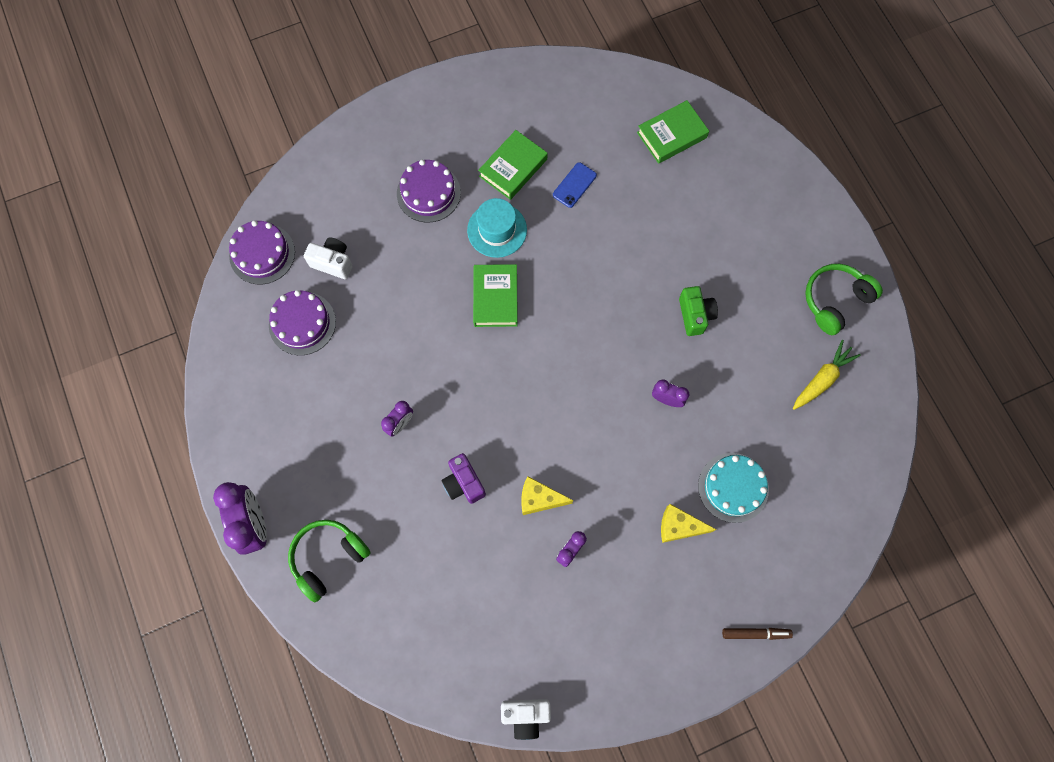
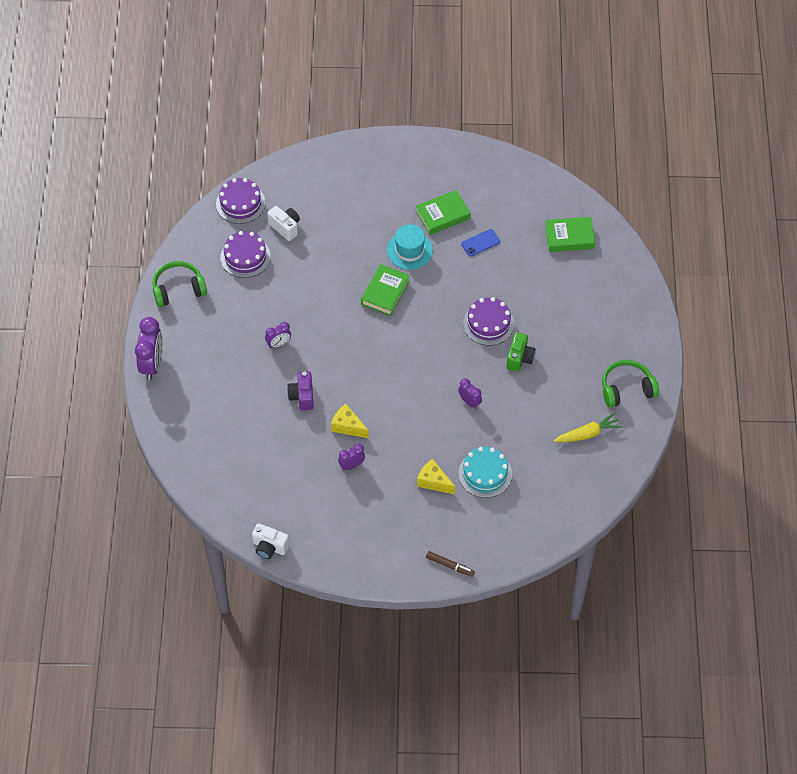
camera: 25 degrees right, 15 degrees down
(328, 558) = (190, 403): green headphones -> green headphones (178, 289)
(428, 193) = (374, 209): purple cake -> purple cake (488, 323)

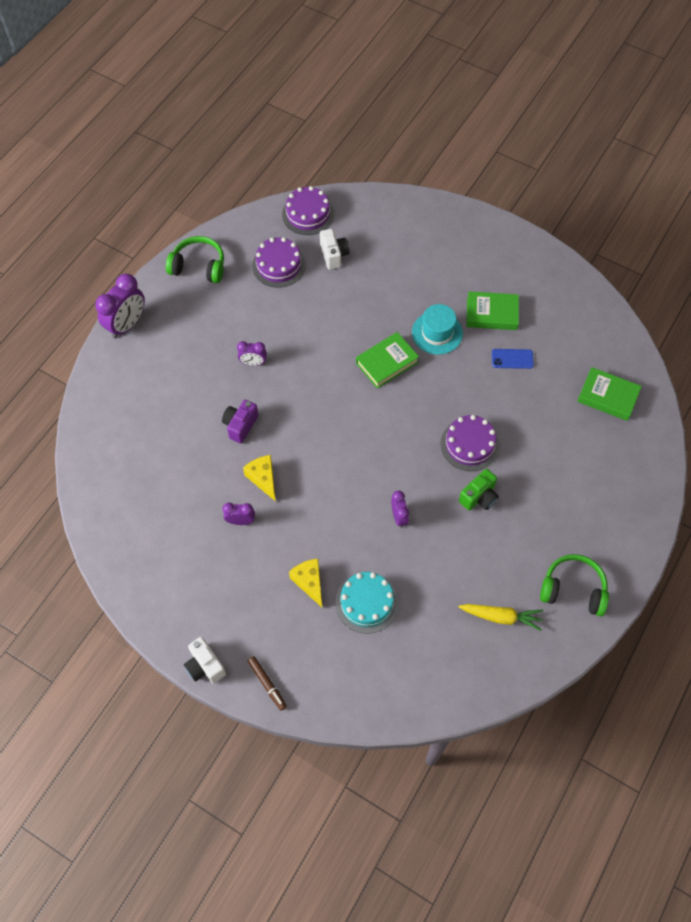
camera: 30 degrees right, 5 degrees up
(269, 547) = (107, 563): white camera -> white camera (205, 666)

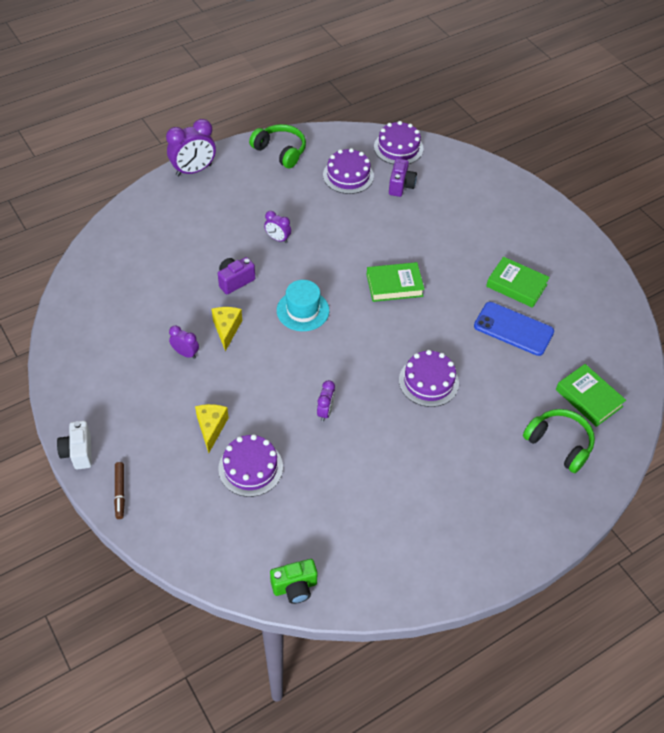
camera: 25 degrees right, 10 degrees down
(333, 255) = (401, 186): white camera -> purple camera
(366, 602) = (250, 468): turquoise cake -> purple cake
(437, 333) = (455, 280): turquoise hat -> turquoise hat (303, 310)
(479, 497) = (410, 428): green camera -> green camera (295, 587)
(501, 617) = (367, 539): yellow carrot -> none
(512, 359) = (513, 329): blue phone -> blue phone, size x1.76
(573, 589) = (452, 548): green headphones -> green headphones (559, 444)

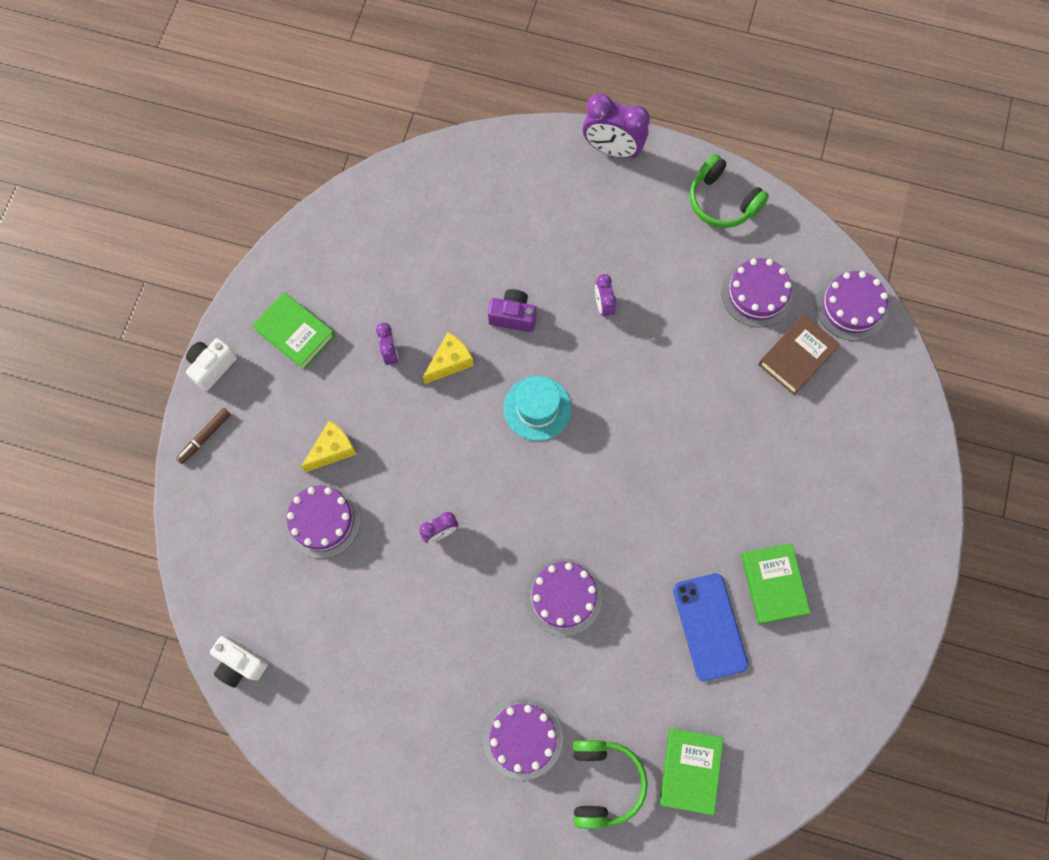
camera: 50 degrees right, 20 degrees up
(280, 151) = (722, 201): green headphones -> green headphones turned 135 degrees clockwise
(295, 587) = (240, 663): green camera -> white camera
(394, 285) = (653, 465): green book -> green book (295, 333)
(401, 186) = (796, 356): purple camera -> brown book
(495, 464) = (523, 738): none -> purple cake

